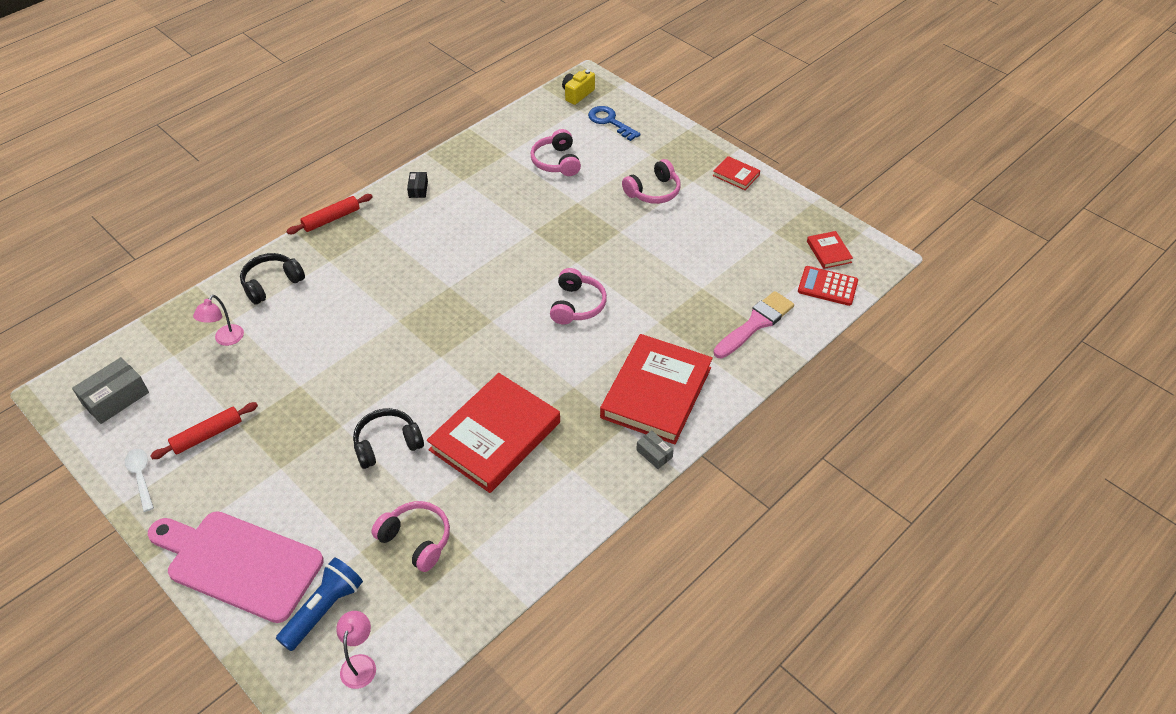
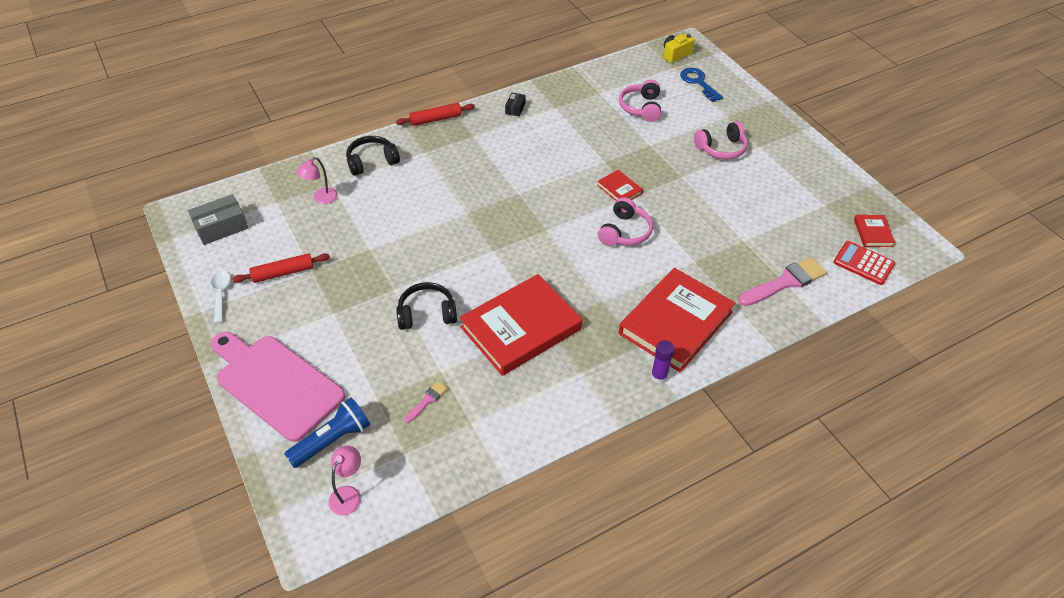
camera: 15 degrees right, 0 degrees up
(416, 540) = (427, 401): pink headphones -> pink brush
(654, 454) = (659, 376): grey box -> purple glue stick
(736, 175) = (801, 148): red book -> red book (619, 189)

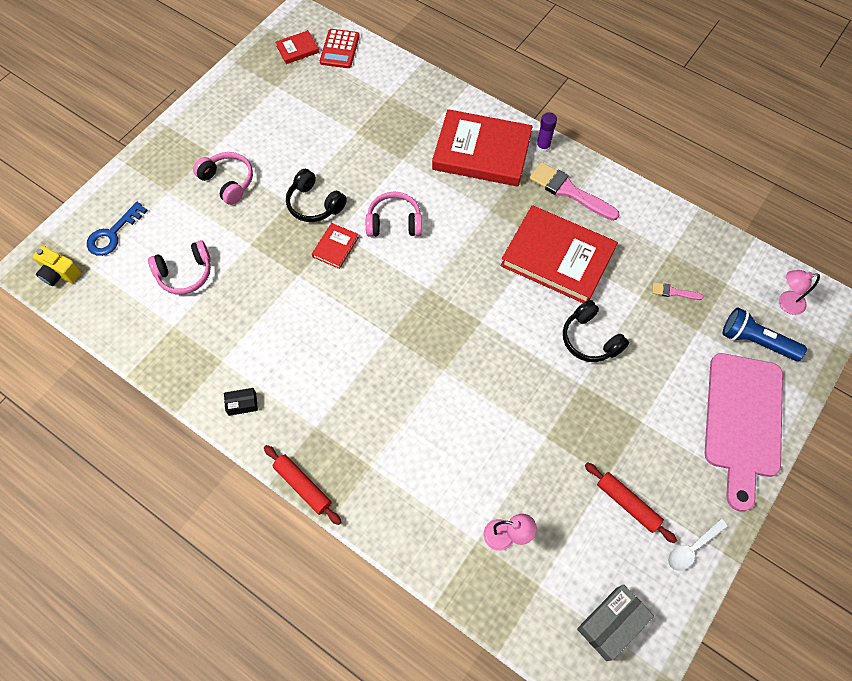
camera: 115 degrees left, 15 degrees up
(221, 227) = (611, 623): grey box -> grey box turned 75 degrees counterclockwise
(372, 162) = (416, 517): black headphones -> black headphones (314, 204)
(785, 282) = (391, 93): pink brush -> pink brush (569, 191)

